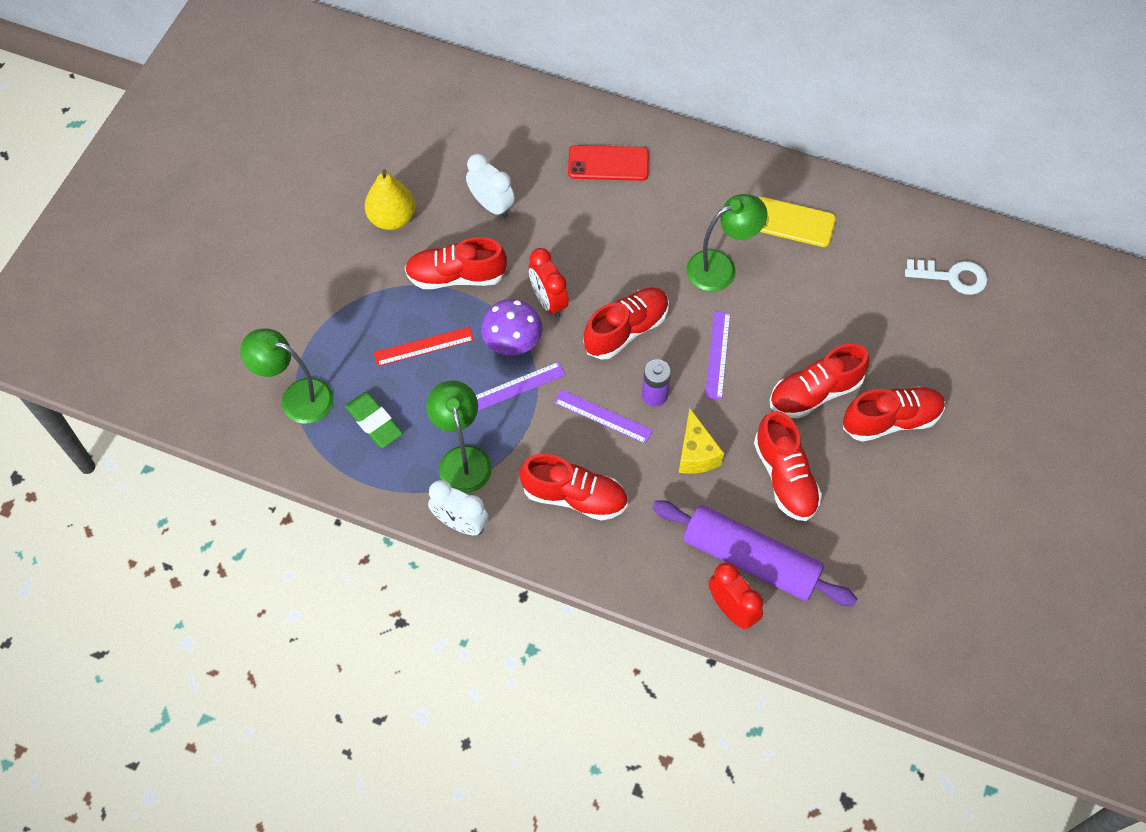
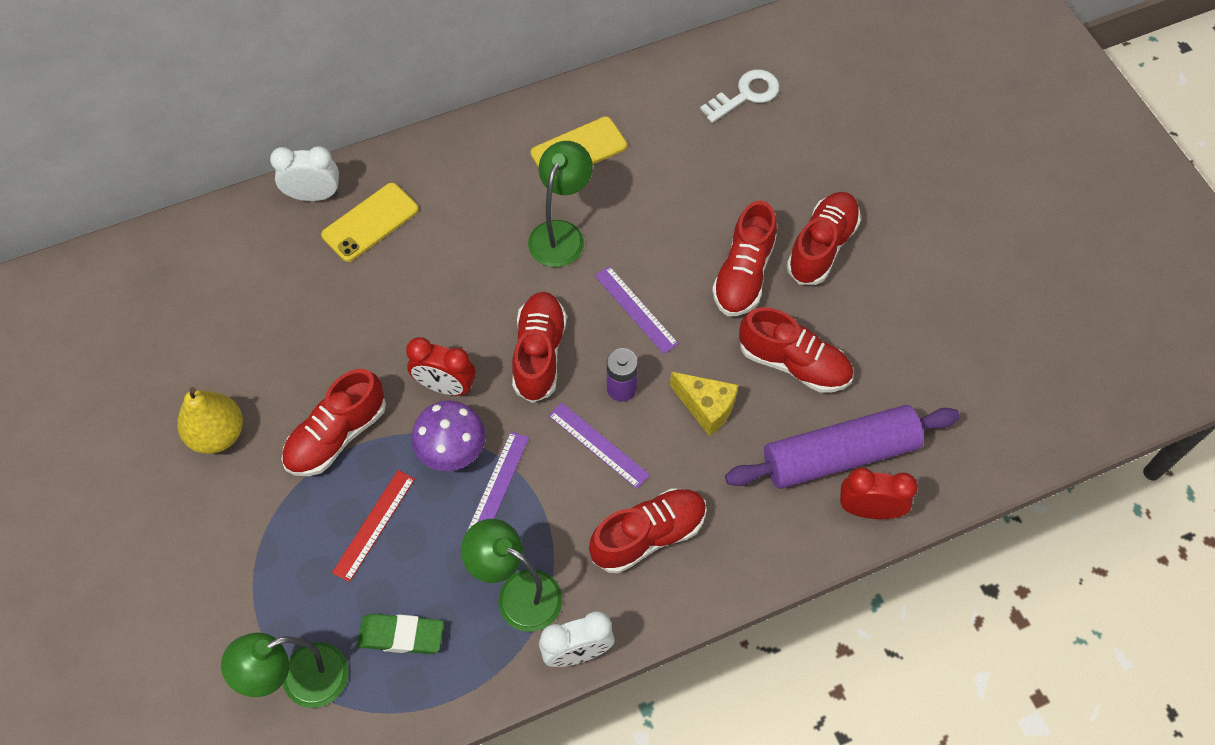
camera: 45 degrees left, 0 degrees up
(491, 205) = (302, 344): white clock -> white clock (314, 195)
(603, 416) = (598, 445): purple ruler -> purple ruler turned 60 degrees clockwise
(608, 163) = (370, 222): red phone -> yellow phone

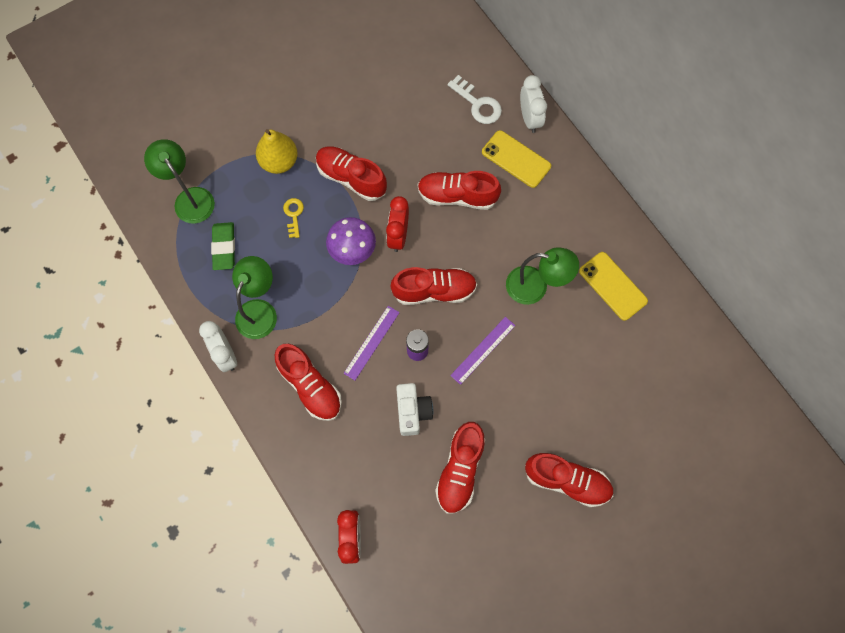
camera: 80 degrees right, 10 degrees up
(217, 434) = (341, 109): yellow pear -> yellow pear (279, 161)
(374, 525) = (293, 215): red ruler -> yellow key
(497, 486) = (331, 283): purple ruler -> none
(706, 407) = (413, 411): yellow cheese -> white camera
(743, 274) = (529, 424): red shoe -> red shoe (457, 196)
(746, 94) = (699, 404): white key -> white key (478, 104)
(839, 455) = (391, 512): purple rolling pin -> none

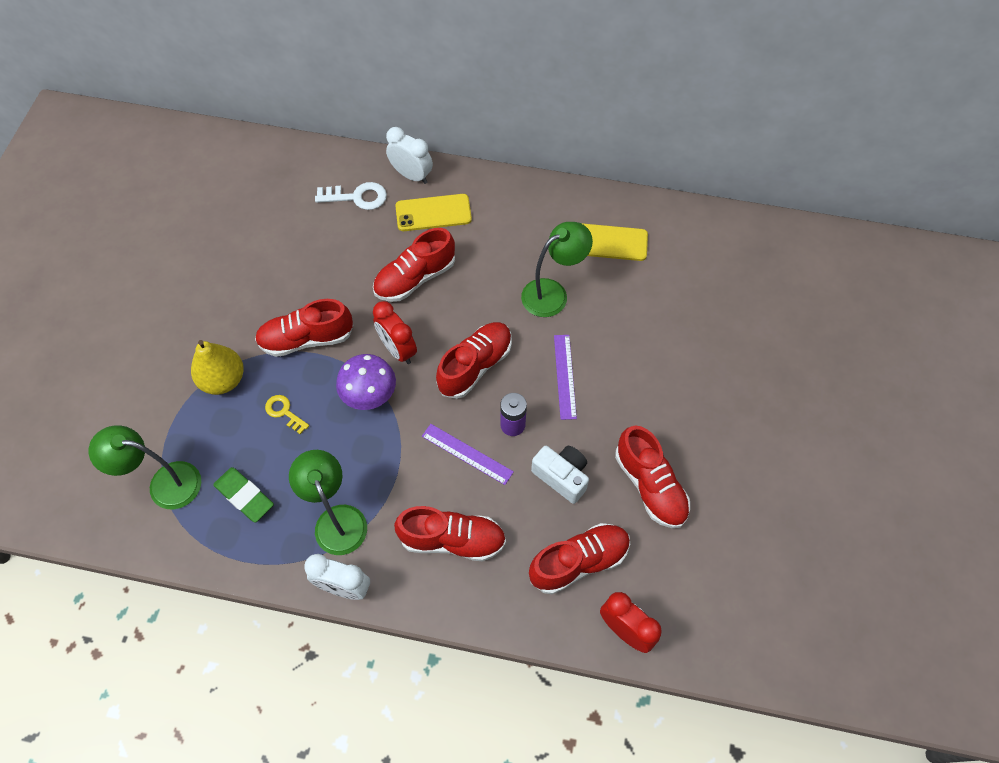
camera: 45 degrees left, 10 degrees down
(371, 342) = (467, 454): purple ruler -> purple ruler turned 45 degrees counterclockwise
(567, 481) = (736, 414): red shoe -> red shoe (579, 562)

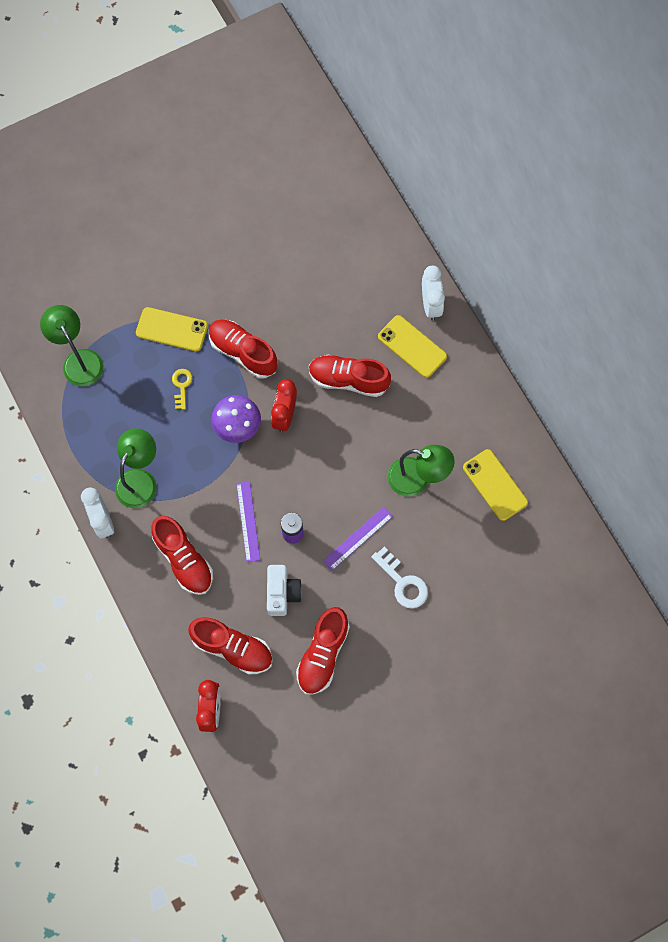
camera: 50 degrees right, 10 degrees up
(223, 380) = (172, 329): yellow pear -> yellow phone
(244, 496) = (109, 413): green eraser -> none
(357, 197) = (379, 285): white key -> white key (403, 582)
(475, 366) = (315, 474): red shoe -> none

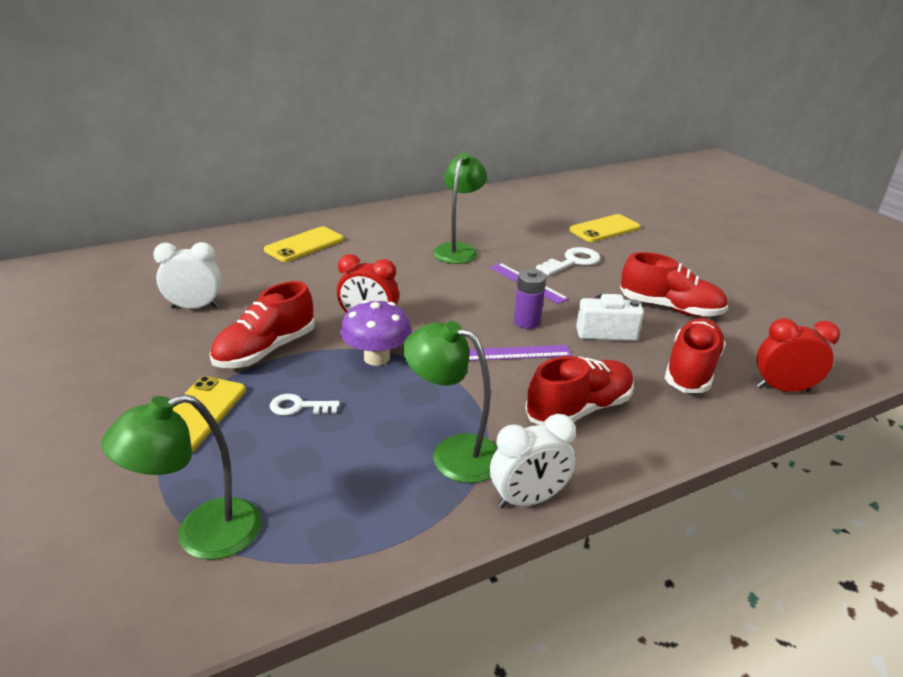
camera: 90 degrees left, 40 degrees down
(182, 386) = (298, 406): yellow key -> white key
(348, 380) = (332, 280): red shoe -> none
(431, 305) = (260, 234): white clock -> white clock (195, 307)
(495, 485) = (464, 216): yellow phone -> yellow phone (604, 229)

